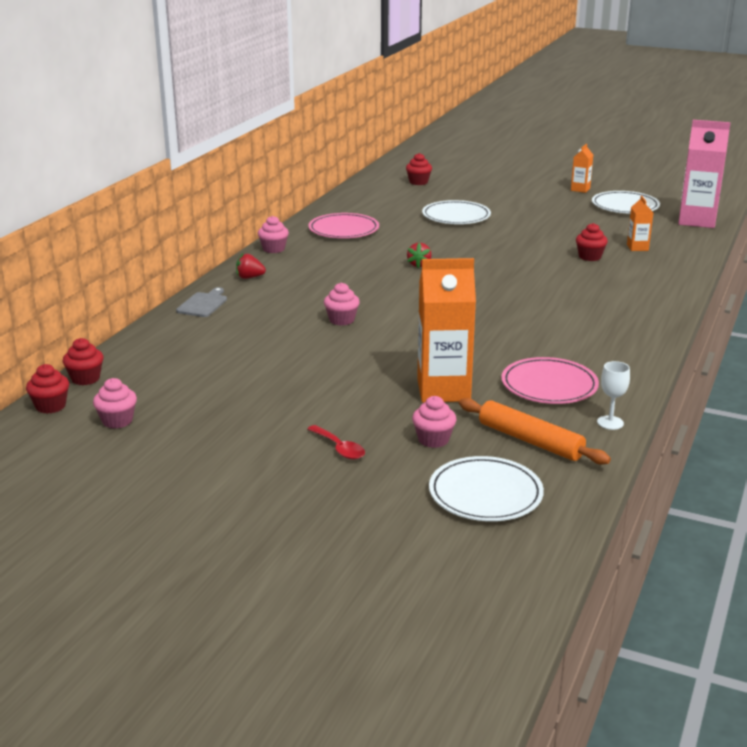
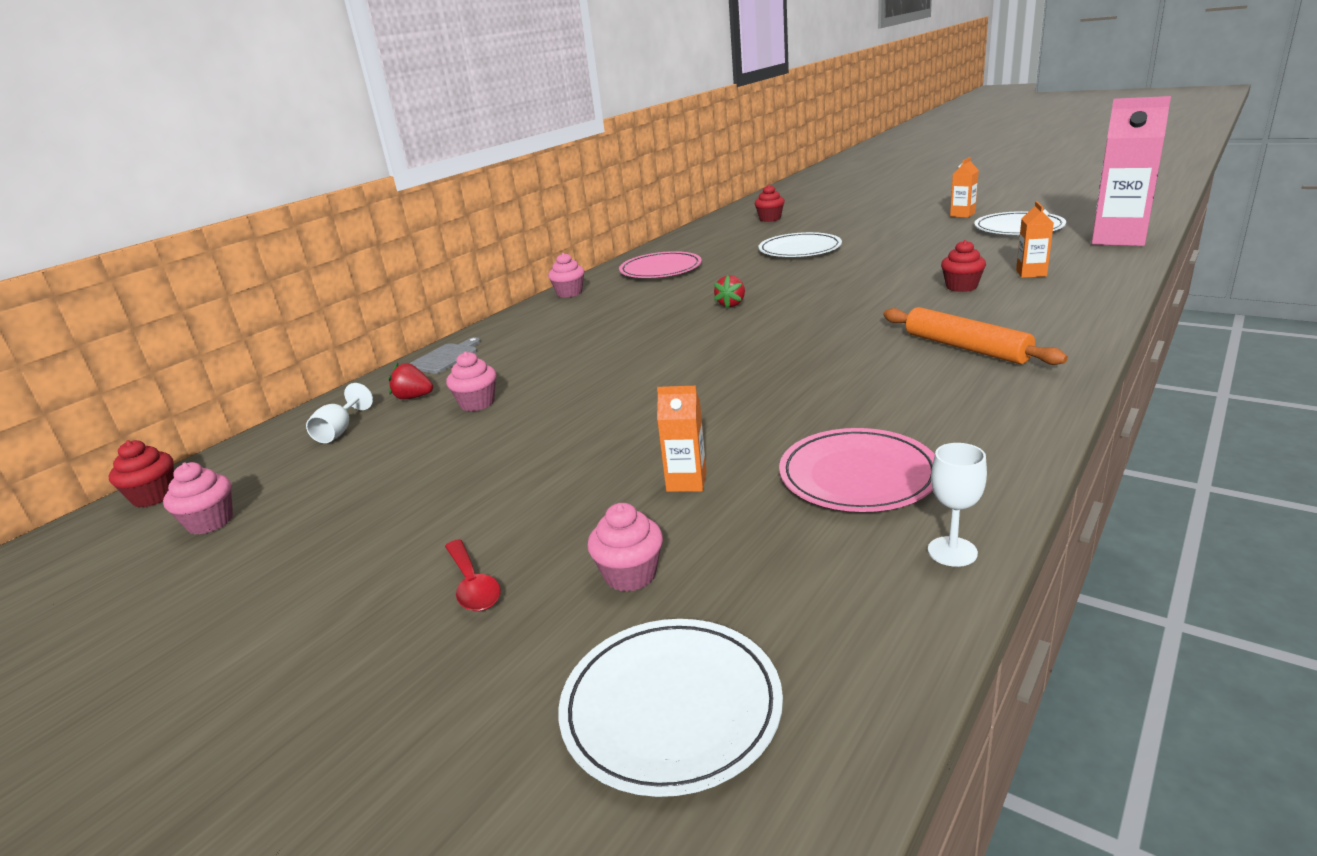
camera: 15 degrees right, 0 degrees up
(85, 379) = (231, 456): red cupcake -> none
(161, 360) = (340, 431): none -> white goblet
(249, 277) = (521, 325): red strawberry -> red strawberry (413, 397)
(341, 320) = (598, 375): pink cupcake -> pink cupcake (477, 403)
(443, 390) = (686, 482): orange carton -> orange carton, size x0.48
(530, 441) = (796, 585): orange rolling pin -> orange rolling pin (966, 348)

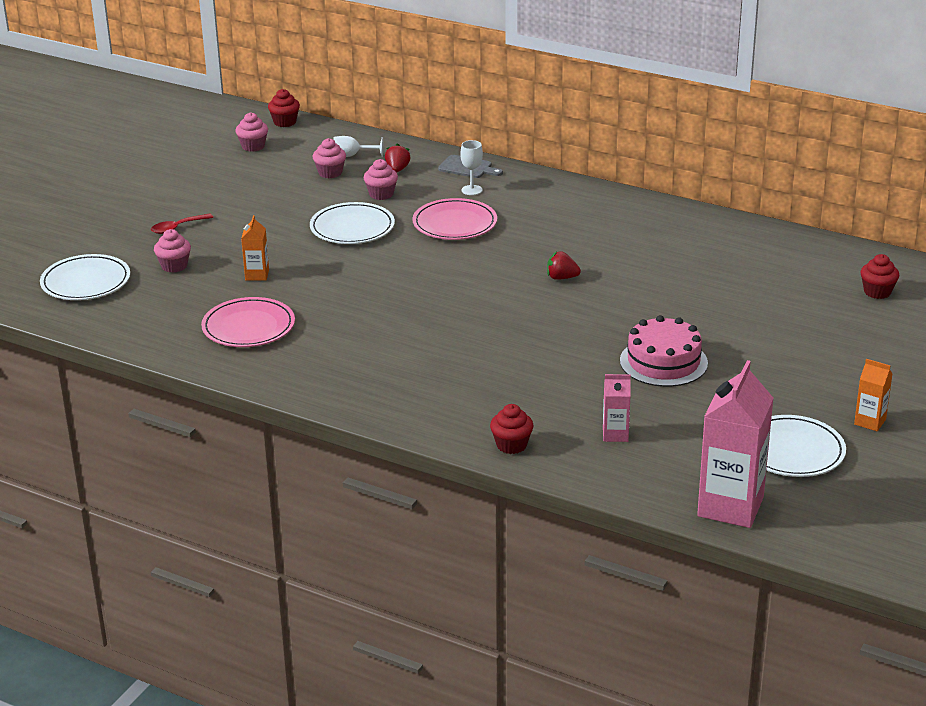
camera: 80 degrees right, 5 degrees up
(569, 293) = (613, 197): pink cupcake -> pink cupcake (330, 173)
(660, 270) = (677, 236): pink plate -> pink plate (454, 224)
(799, 250) = (732, 311): white plate -> white plate (352, 228)
(893, 264) = (663, 362): none -> pink cake
(952, 551) = (169, 349): white goblet -> white goblet (472, 190)
(961, 287) = (582, 393): red cupcake -> red cupcake (511, 445)
(966, 348) = (431, 380): orange rolling pin -> none
(1031, 273) = (615, 434): orange carton -> pink carton

